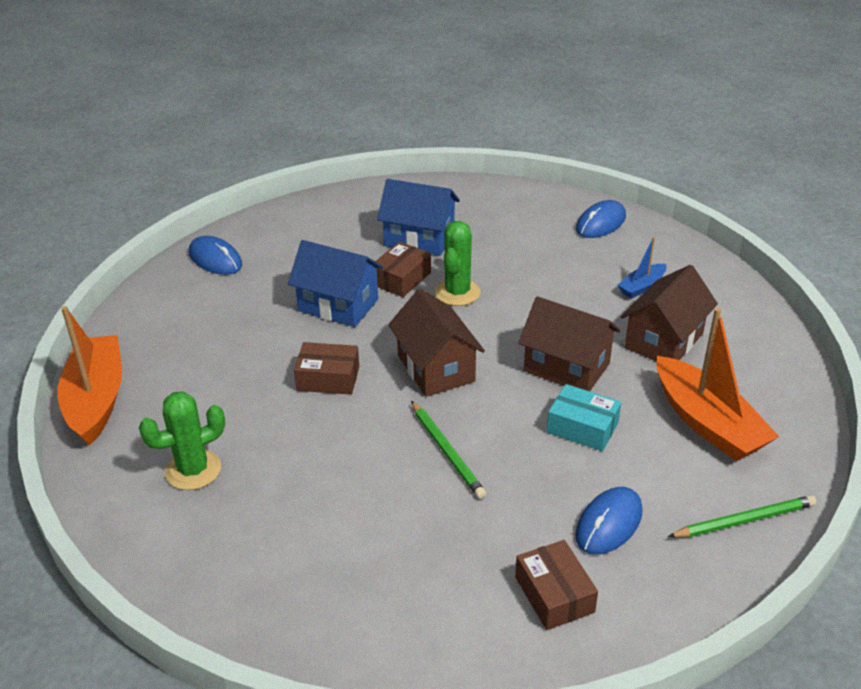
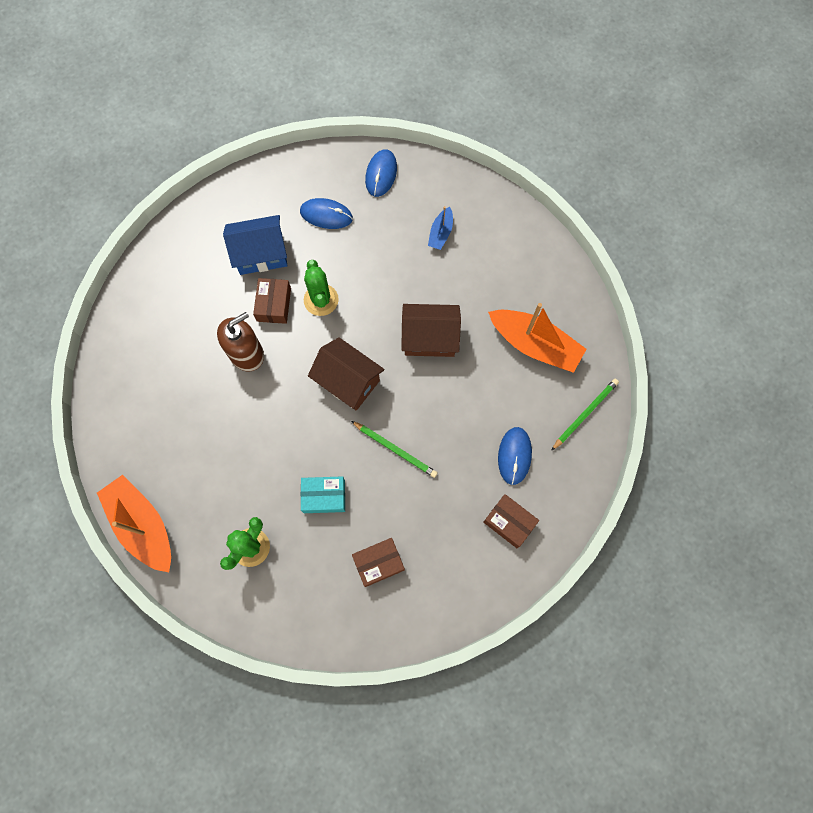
camera: 30 degrees left, 35 degrees up
(215, 259) = (124, 350): blue mouse -> blue mouse (326, 215)
(328, 378) = (284, 426): brown box -> brown box (378, 563)
(338, 305) = (246, 354): blue house -> brown soap dispenser
(582, 427) = (464, 387): turquoise box -> turquoise box (324, 496)
(664, 341) = (478, 281): brown house -> none

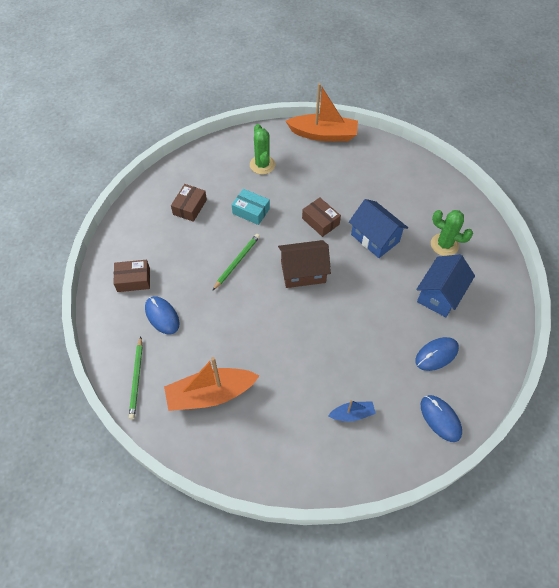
camera: 135 degrees right, 15 degrees down
(246, 354) = (375, 238): brown soap dispenser -> blue house
(274, 304) = (395, 274): brown box -> brown box (320, 221)
(321, 300) = (373, 301): green cactus -> green cactus (444, 245)
(324, 496) = (251, 211): turquoise box -> turquoise box turned 75 degrees clockwise
(395, 449) = (237, 262): green pencil -> green pencil turned 135 degrees clockwise
(429, 338) = (283, 337): brown house -> none
(440, 233) = (352, 414): blue boat -> blue boat turned 105 degrees clockwise

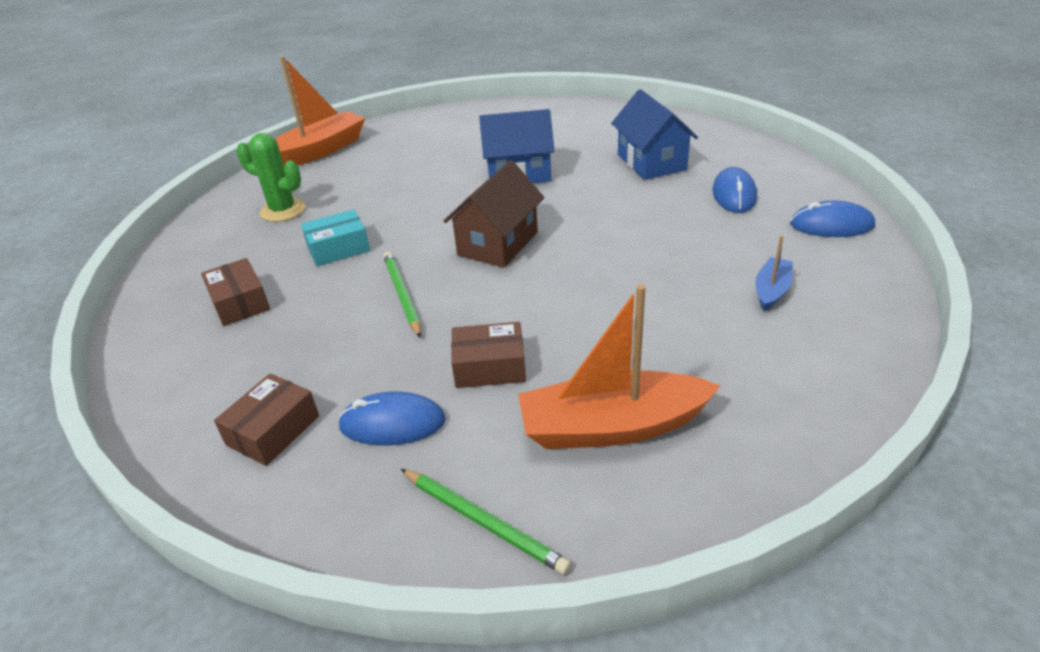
camera: 50 degrees left, 20 degrees down
(210, 394) = (612, 426): orange boat -> orange boat turned 60 degrees clockwise
(320, 221) = (439, 200): brown box -> brown box (489, 367)
(444, 245) = (587, 136): green cactus -> none

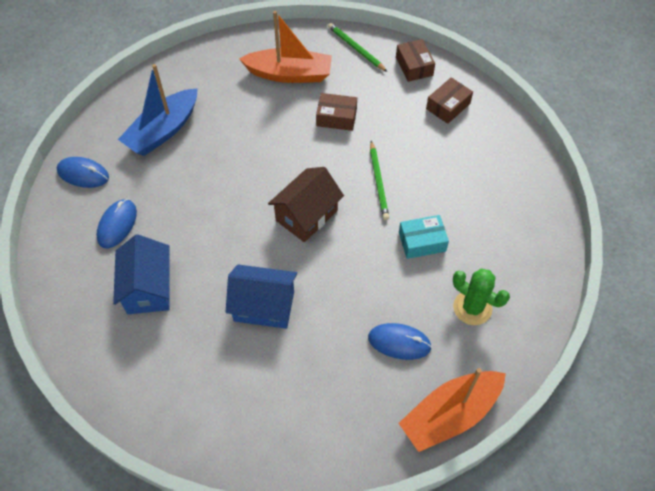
camera: 170 degrees left, 20 degrees up
(240, 303) = (485, 202): brown box -> brown box (414, 66)
(392, 423) = (389, 97): blue mouse -> blue mouse (399, 342)
(771, 290) = (163, 131): blue boat -> blue boat, size x2.01

